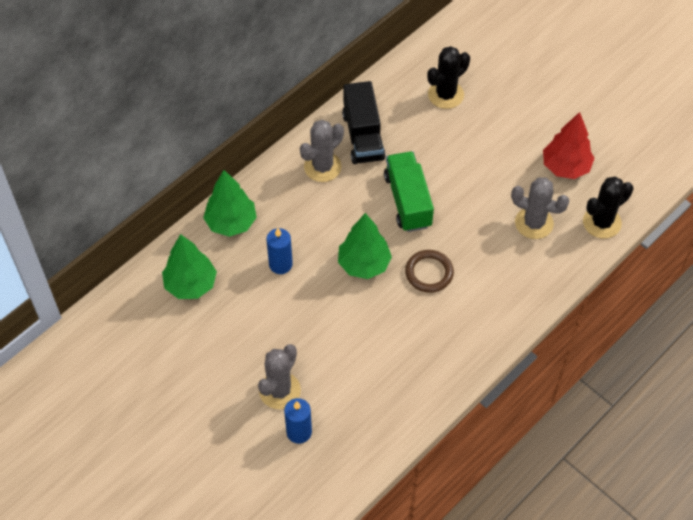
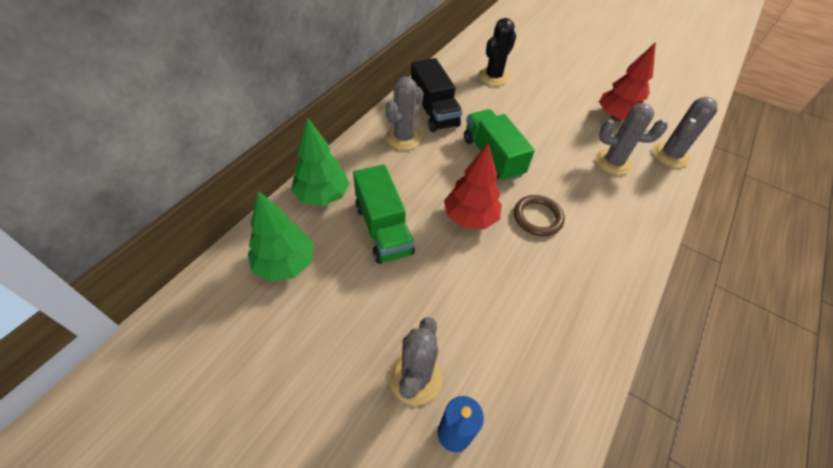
camera: 15 degrees left, 5 degrees down
(280, 264) = (383, 229): blue candle -> green truck
(364, 264) = (470, 218): green tree -> red tree
(602, 222) = (670, 155): black cactus -> grey cactus

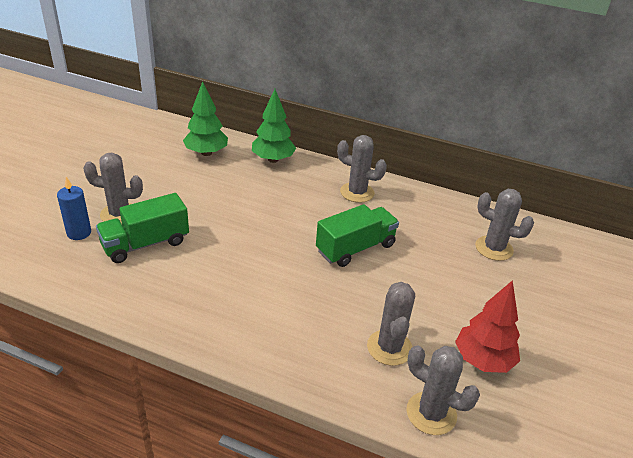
camera: 80 degrees right, 15 degrees down
(383, 229) = (246, 190): green truck -> green truck (145, 244)
(434, 111) = (405, 208): black truck -> none
(470, 218) = (270, 235): red tree -> none
(493, 77) = (494, 248): black cactus -> grey cactus
(537, 217) = (282, 279): brown ring -> none

